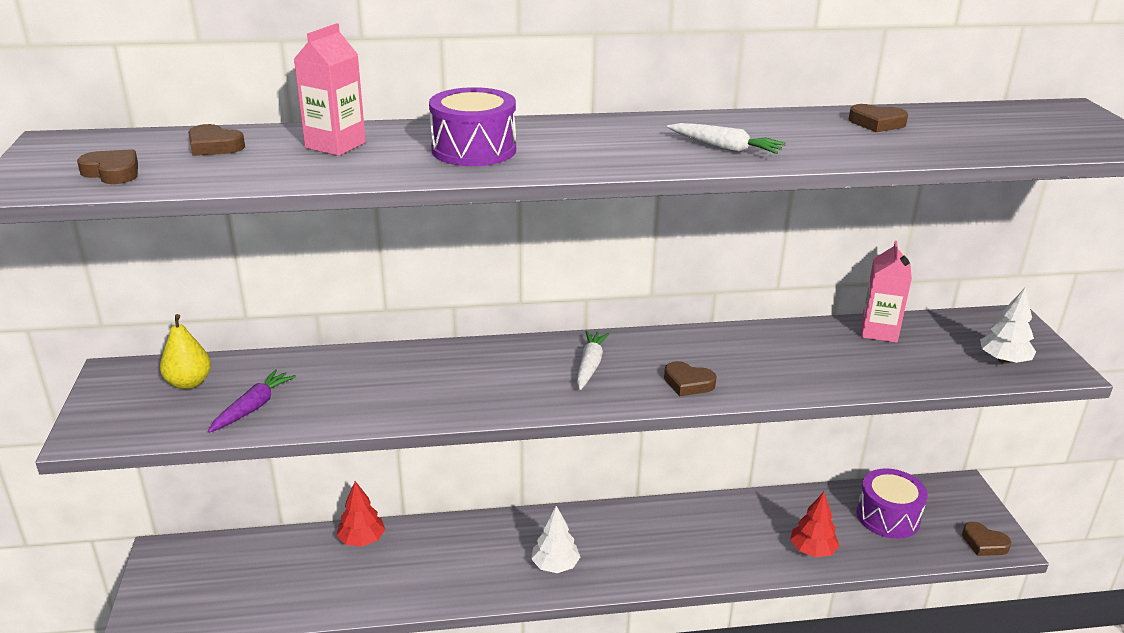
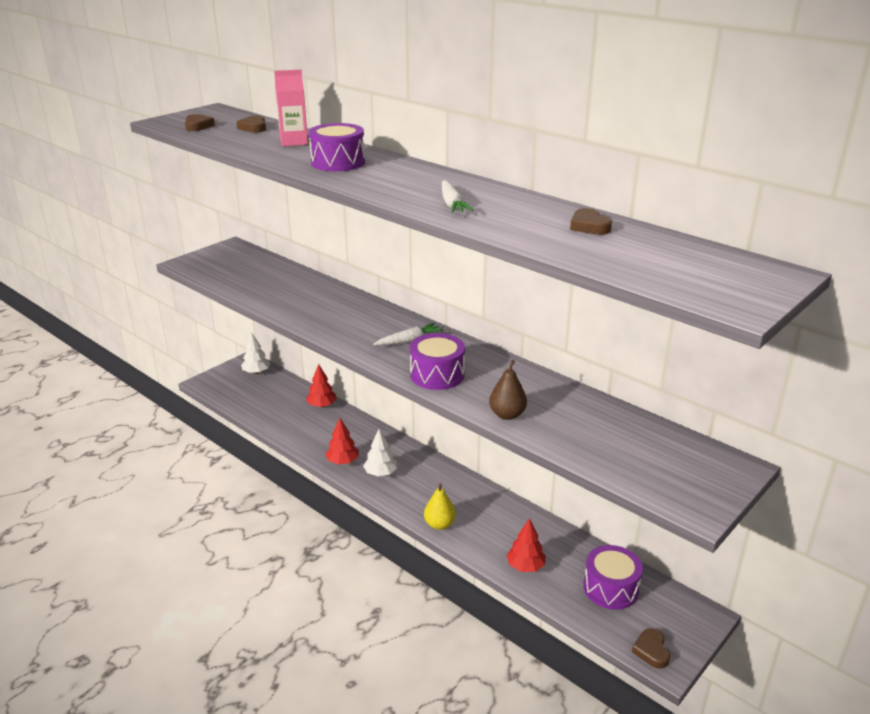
camera: 50 degrees right, 0 degrees up
(189, 383) = (246, 262): yellow pear -> yellow pear (439, 524)
(253, 407) = (248, 282): purple carrot -> none
(496, 584) = (343, 461): none -> red tree
(688, 383) = (437, 375): brown heart -> purple drum
(816, 382) = (507, 415): none -> brown pear
(879, 331) = (614, 417): pink carton -> none
(1003, 360) = (664, 480): white tree -> white tree (256, 372)

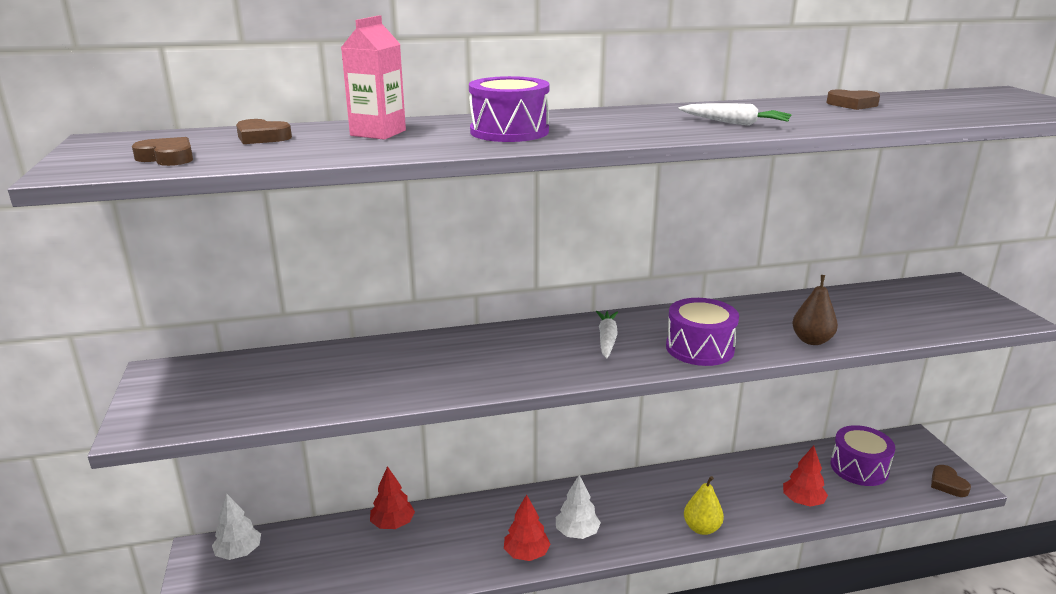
camera: 55 degrees left, 5 degrees down
(651, 651) = (947, 484): brown heart -> brown heart turned 45 degrees clockwise

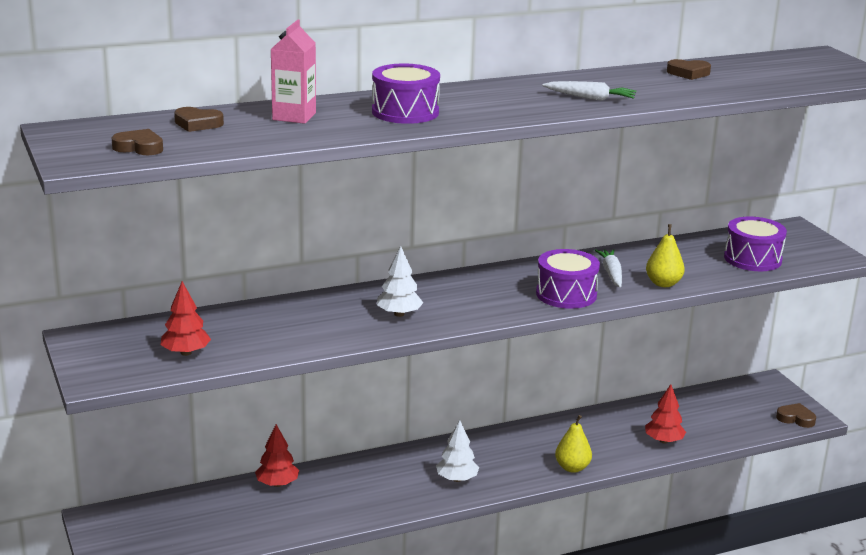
camera: 10 degrees left, 0 degrees up
(239, 552) = (134, 516): white tree -> white tree (399, 314)
(526, 554) = (413, 498): red tree -> red tree (186, 353)
(607, 339) = (482, 291): white carrot -> white carrot (611, 273)
(811, 340) = (663, 283): brown pear -> yellow pear
(859, 468) = (716, 410): purple drum -> purple drum (752, 259)
(947, 484) = (796, 418): brown heart -> brown heart turned 135 degrees clockwise

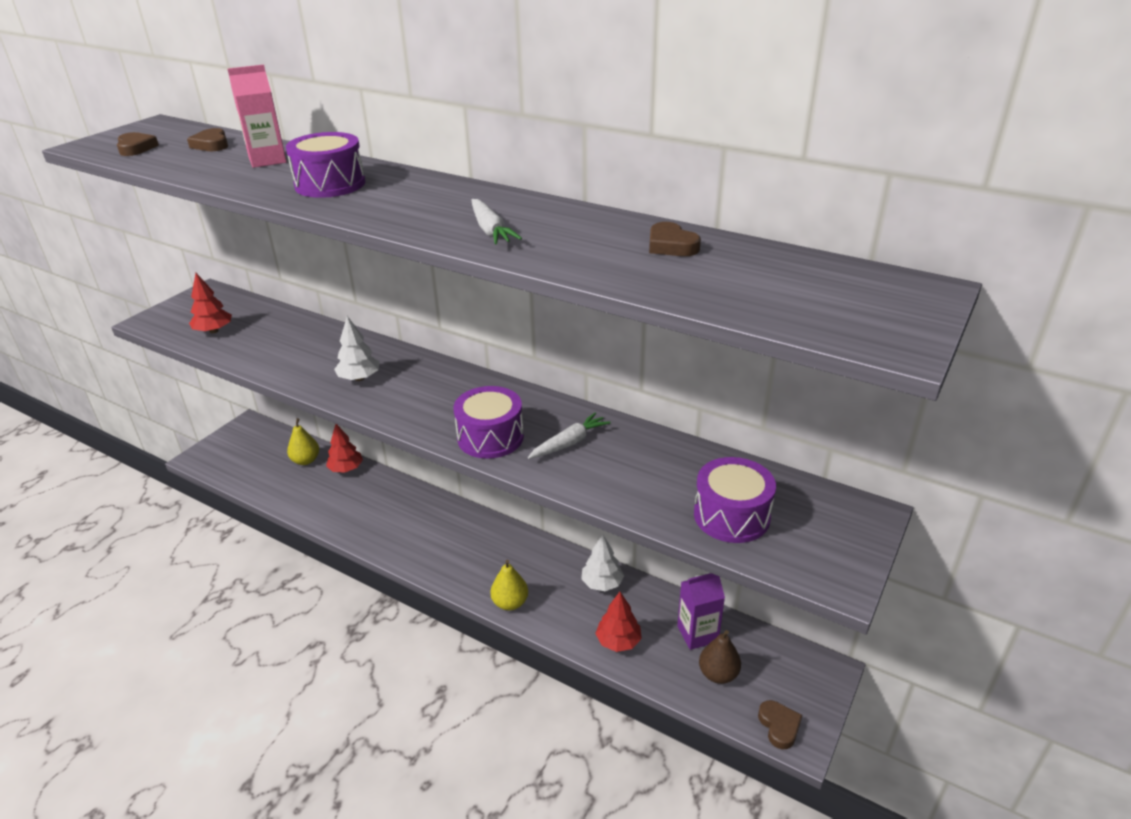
camera: 55 degrees right, 10 degrees up
(457, 479) = (430, 546): white tree -> white tree (602, 583)
(663, 283) = (586, 481): yellow pear -> yellow pear (306, 460)
(690, 409) = (697, 634): none -> purple carton
(733, 418) = (718, 674): none -> brown pear

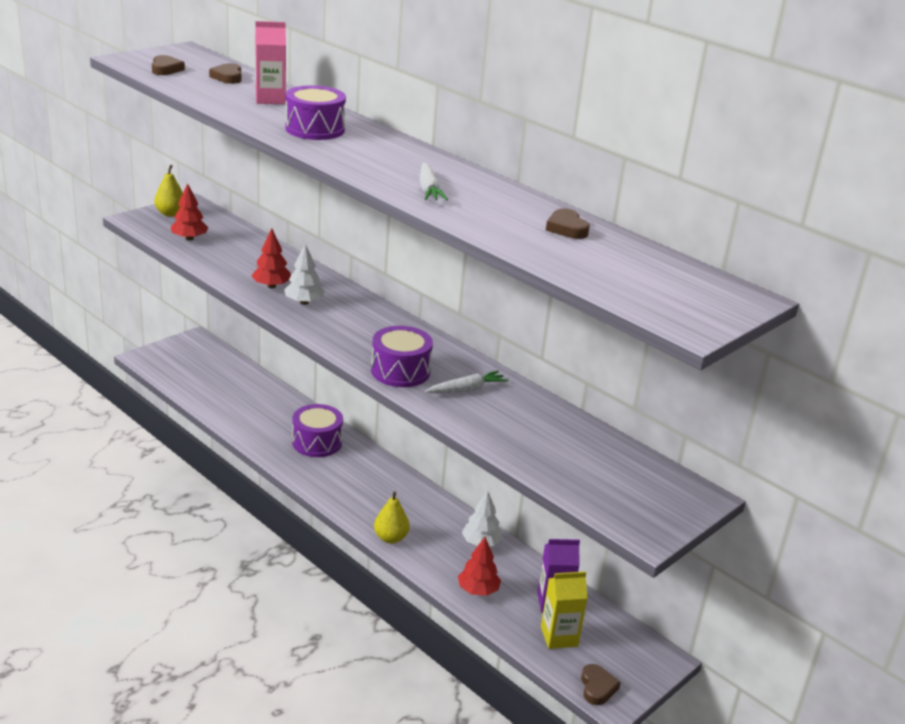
camera: 10 degrees right, 5 degrees down
(306, 460) = (241, 381): yellow pear -> yellow pear (170, 214)
(346, 469) = (276, 396): red tree -> red tree (271, 286)
(718, 674) = (559, 636): brown pear -> yellow carton
(731, 516) = (581, 471): purple drum -> purple drum (317, 442)

